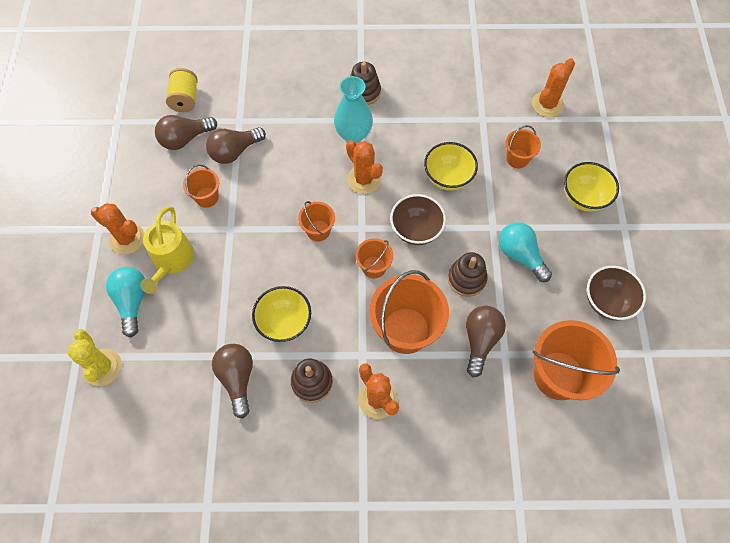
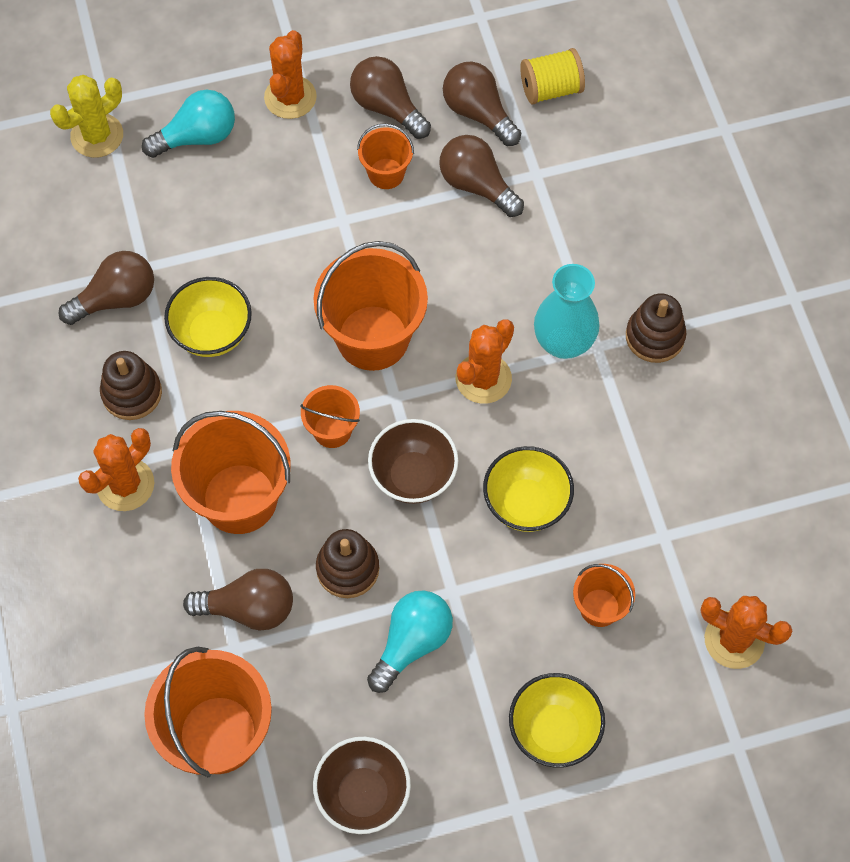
camera: 75 degrees right, 0 degrees up
(159, 185) = (387, 107): none -> brown light bulb
(172, 260) = (271, 163): yellow watering can -> none
(318, 230) = (373, 338): orange bucket -> orange bucket, size x1.93

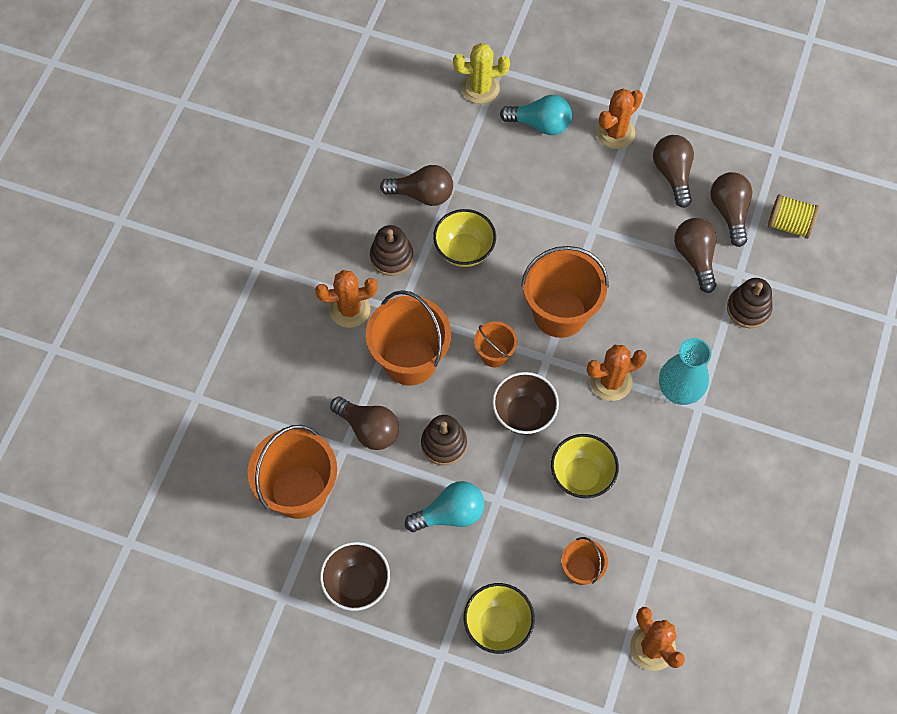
camera: 35 degrees right, 0 degrees up
(386, 173) = (642, 216): orange bucket -> none
(654, 336) = (742, 424): brown stacking toy -> brown stacking toy (748, 309)

